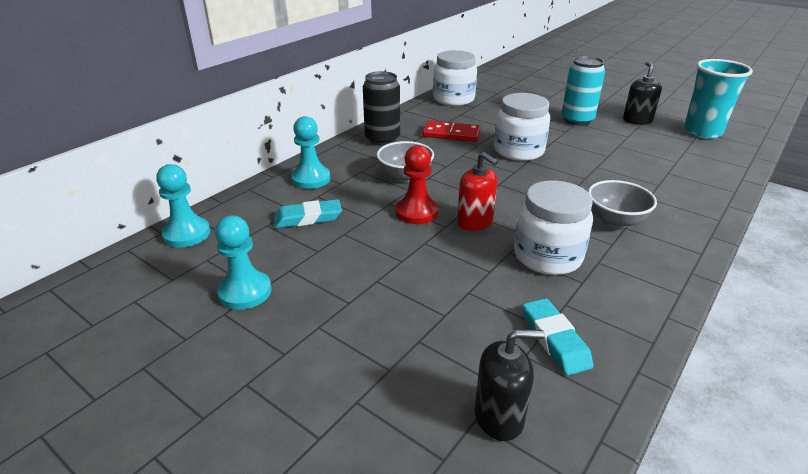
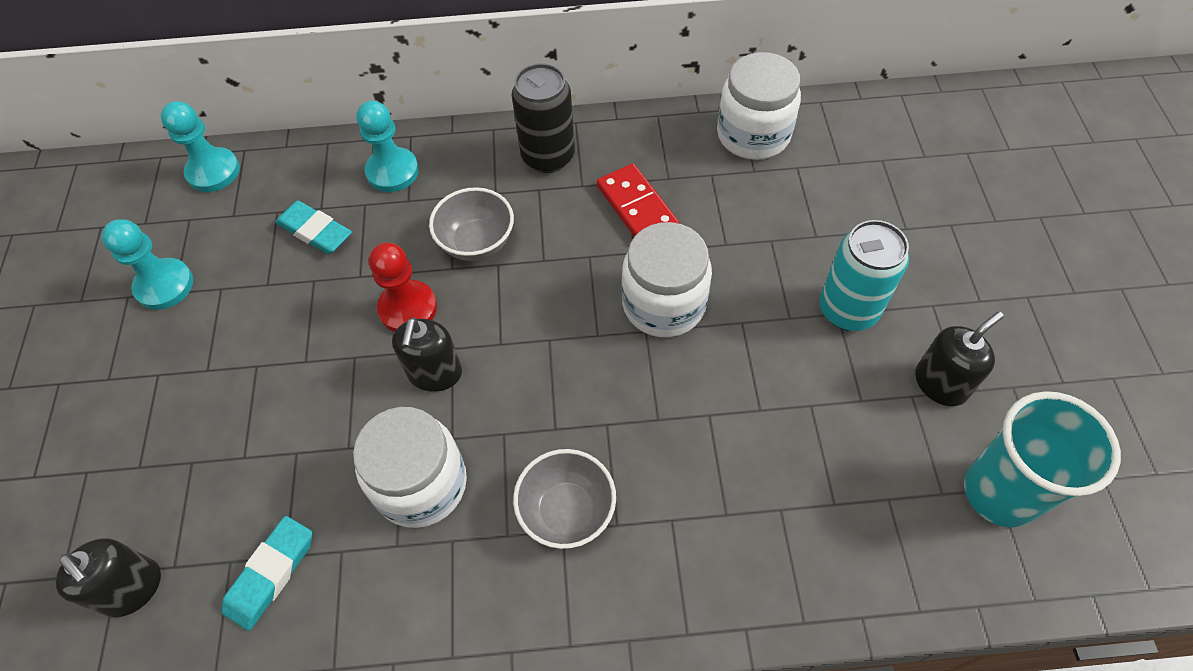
camera: 50 degrees right, 25 degrees up
(475, 222) = (435, 373): red soap dispenser -> black soap dispenser

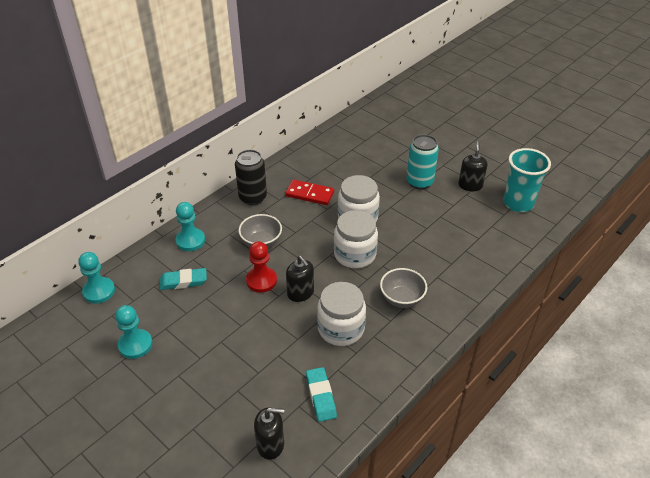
camera: 45 degrees left, 15 degrees down
(753, 135) = (324, 147): white jar -> white jar (355, 254)

